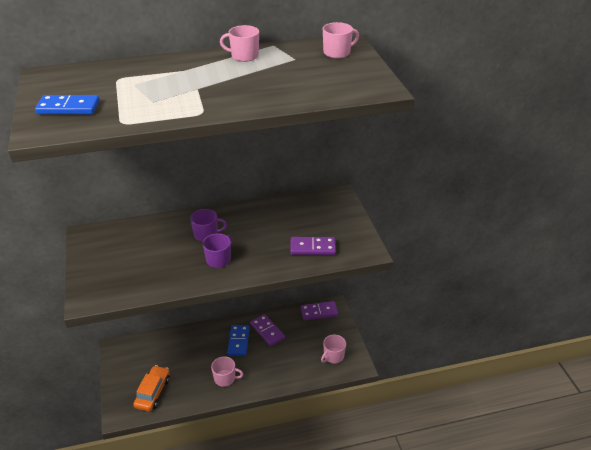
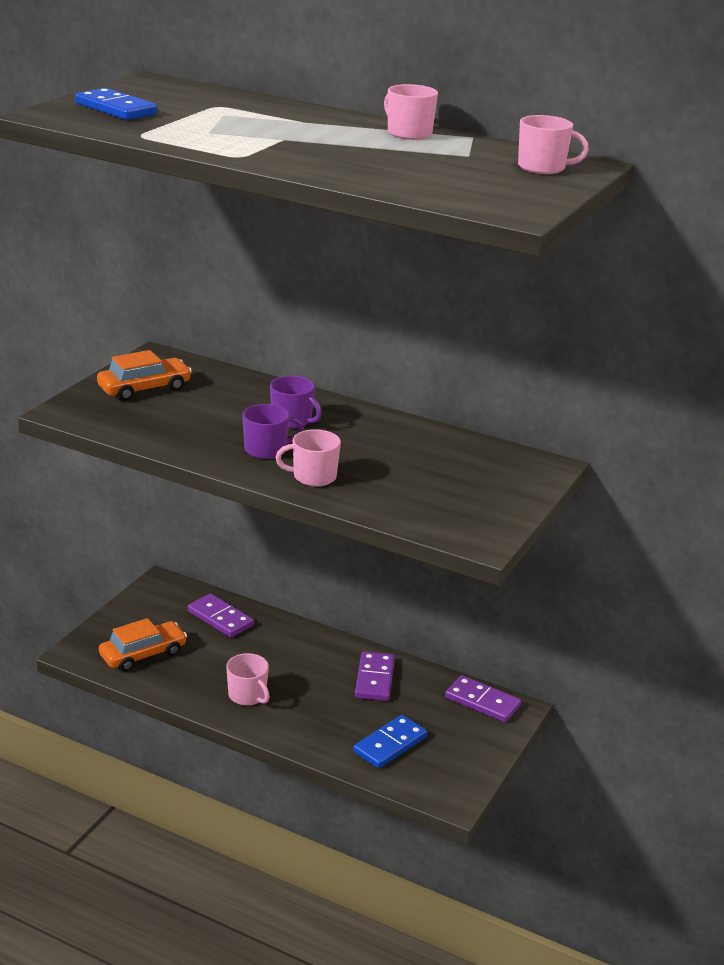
camera: 40 degrees right, 10 degrees down
(108, 259) = (144, 388): none -> orange car
(238, 341) = (319, 667): blue domino -> blue domino (390, 744)
(312, 248) = (407, 498): purple domino -> purple domino (220, 618)
(333, 356) = (430, 765): pink mug -> pink mug (313, 477)

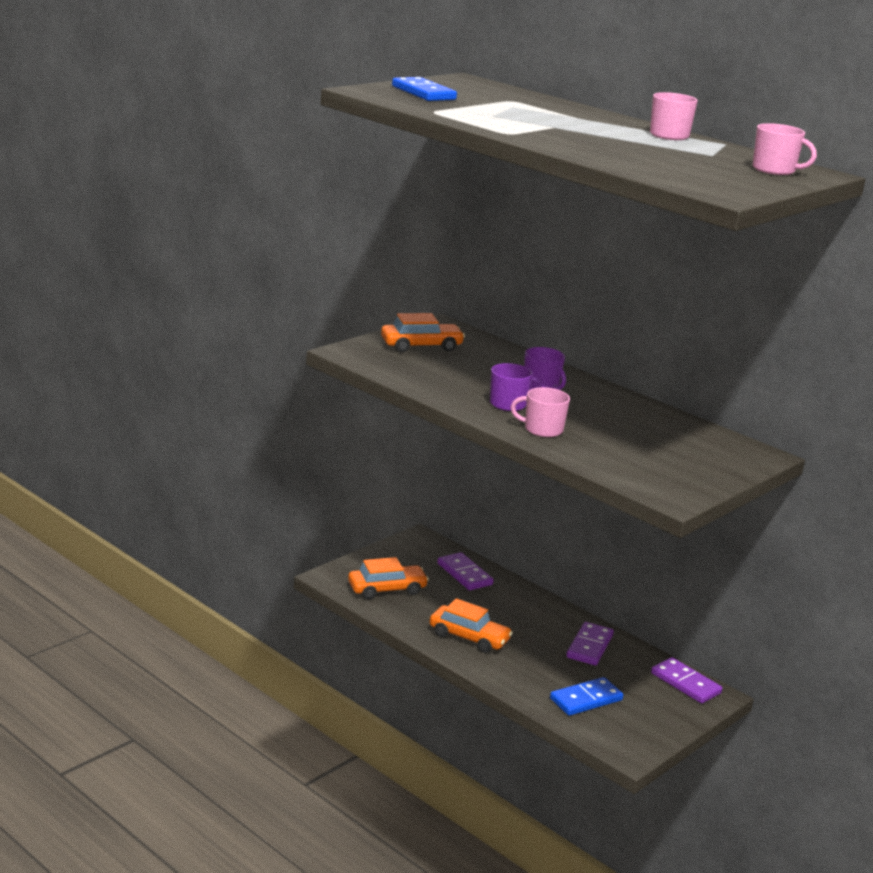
camera: 15 degrees right, 5 degrees down
(248, 695) = (469, 637): pink mug -> orange car

